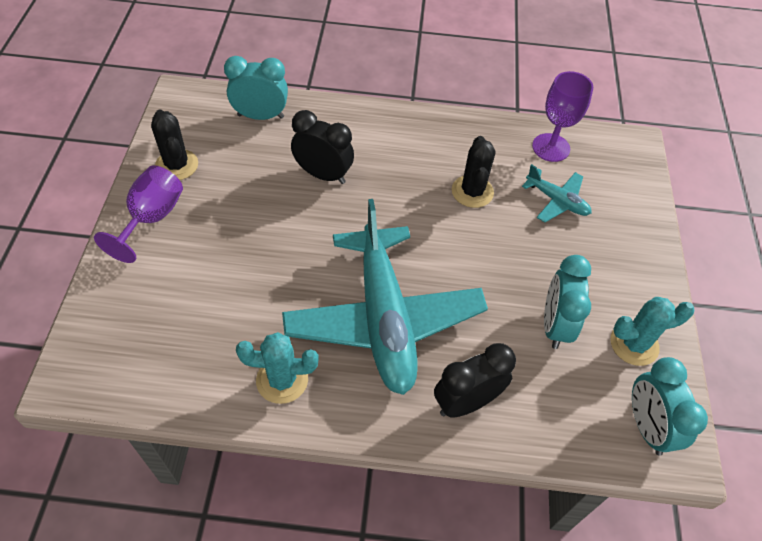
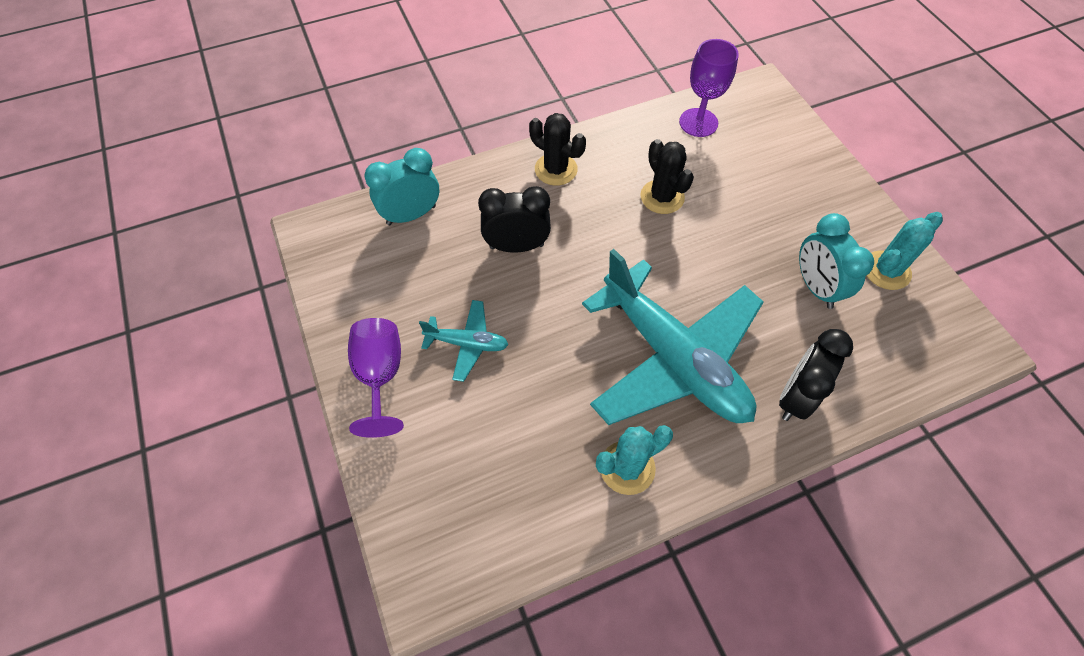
camera: 25 degrees left, 5 degrees up
(177, 165) = (364, 307): black cactus -> black cactus (556, 169)
(557, 201) = (738, 171): turquoise plane -> turquoise plane (467, 343)
(646, 426) = (944, 337): turquoise clock -> none

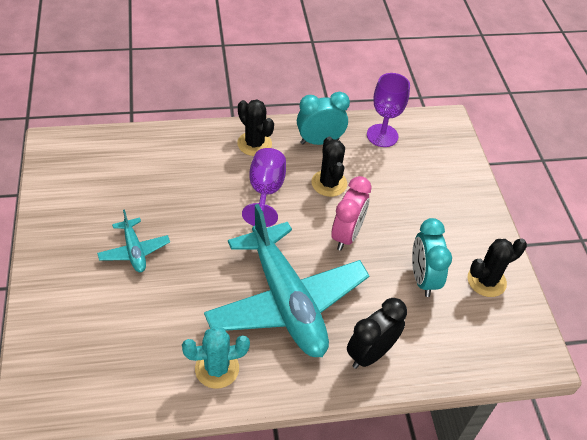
camera: 10 degrees right, 10 degrees down
(380, 375) = (61, 256): purple goblet -> purple goblet (265, 191)
(411, 215) = (131, 150): turquoise clock -> turquoise clock (319, 141)
(467, 343) = (134, 251): turquoise plane -> turquoise plane turned 45 degrees clockwise
(516, 246) = (200, 191): black clock -> none
(708, 256) = (346, 235): none -> pink clock
(886, 270) = (486, 281): turquoise cactus -> black cactus

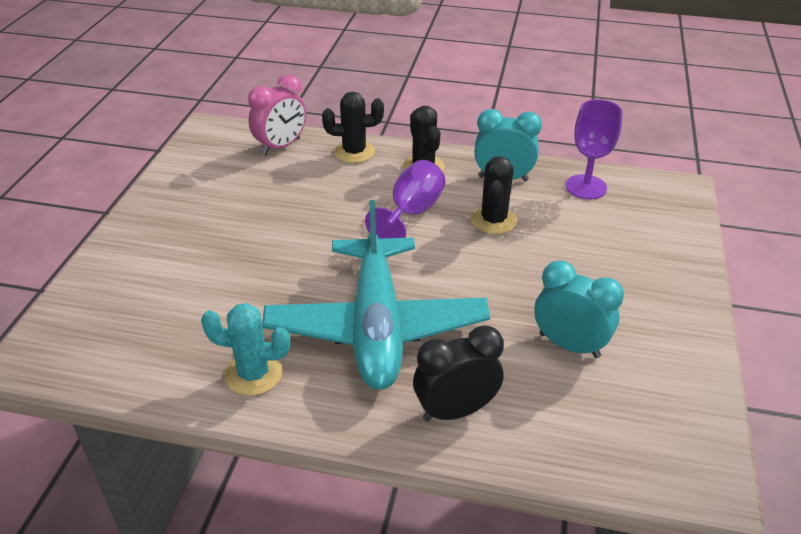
camera: 25 degrees right, 10 degrees down
(134, 251) = (231, 237): turquoise plane -> none
(346, 235) = (489, 276): pink clock -> pink clock (281, 146)
(423, 278) = (569, 345): turquoise clock -> turquoise clock turned 105 degrees clockwise
(486, 281) = (661, 369): black cactus -> black cactus (354, 152)

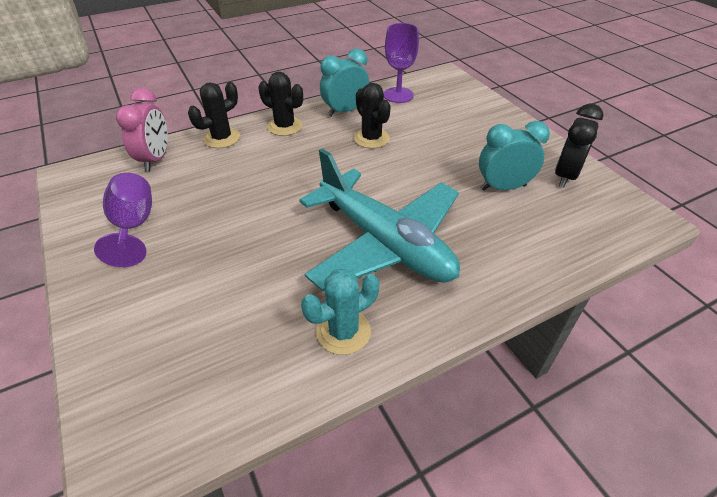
camera: 40 degrees left, 5 degrees up
(411, 213) = (314, 159): purple goblet -> purple goblet (134, 226)
(455, 410) = (497, 264): black clock -> black clock (565, 176)

